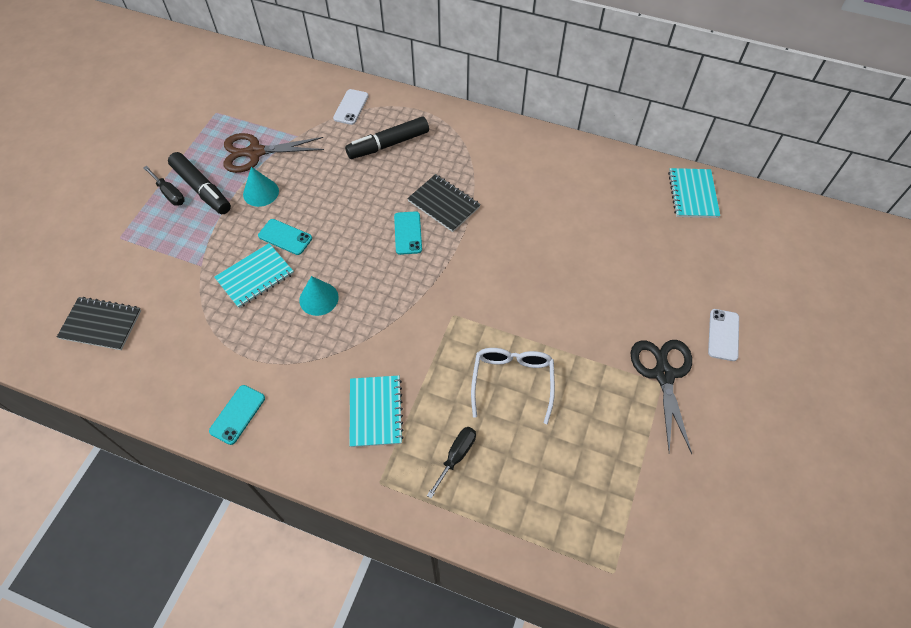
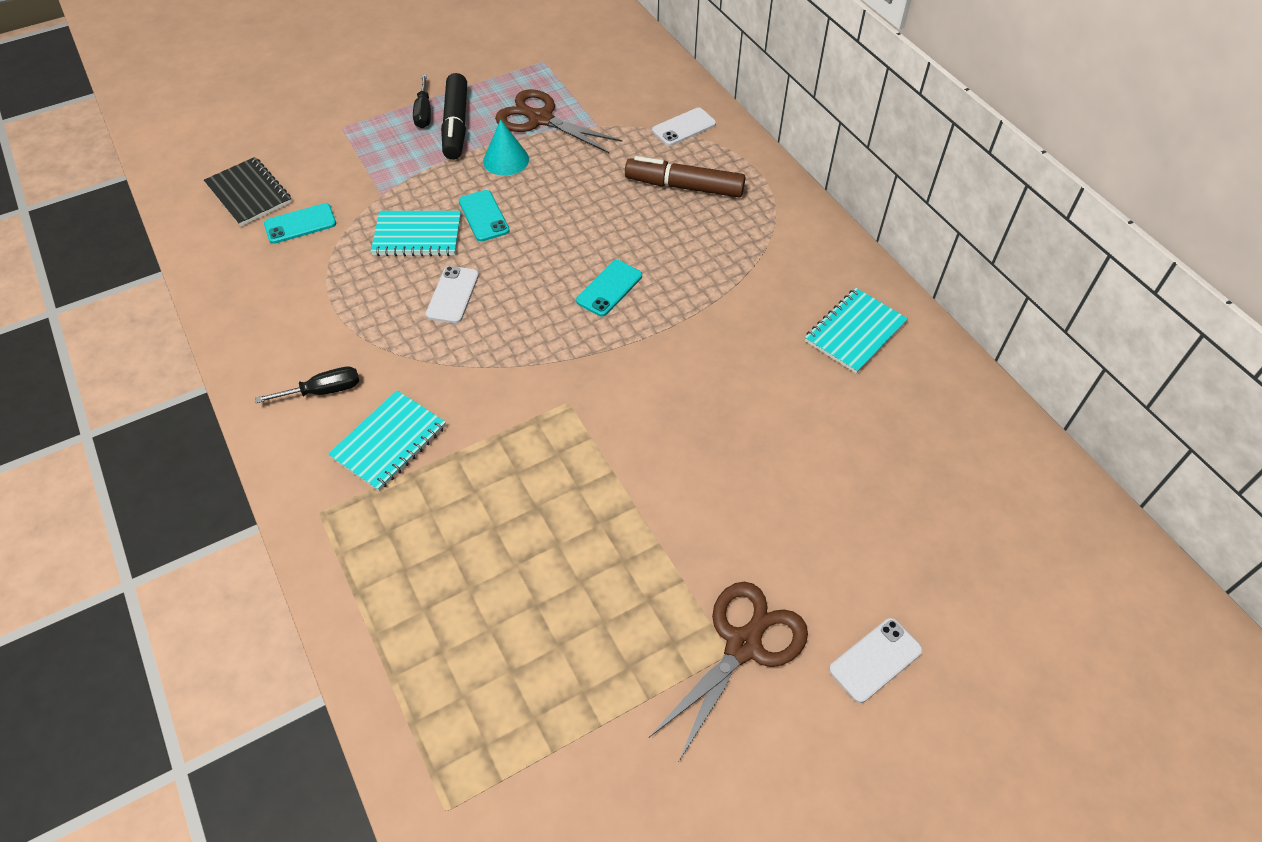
camera: 40 degrees right, 5 degrees down
(237, 414) = (269, 351): turquoise phone -> turquoise phone (300, 224)
(318, 298) = (453, 295): turquoise cone -> white phone
(388, 144) = (684, 186): black marker -> brown marker
(444, 204) = (680, 283): black notebook -> none
(456, 456) = (418, 547): black screwdriver -> black screwdriver (323, 391)
(512, 381) = (557, 517): white glasses -> none
(663, 374) = (743, 645): black scissors -> brown scissors
(692, 194) = (1015, 466): turquoise notebook -> turquoise notebook (854, 332)

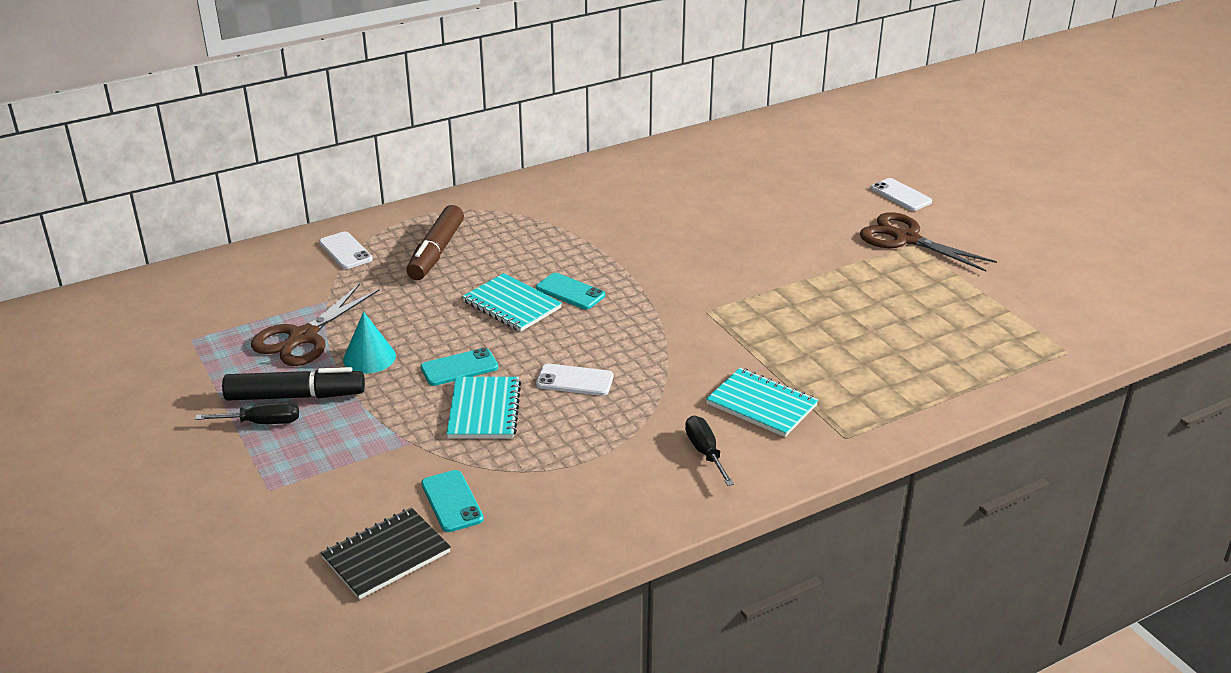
camera: 90 degrees left, 20 degrees down
(854, 332) = (623, 183): turquoise notebook -> turquoise notebook (511, 305)

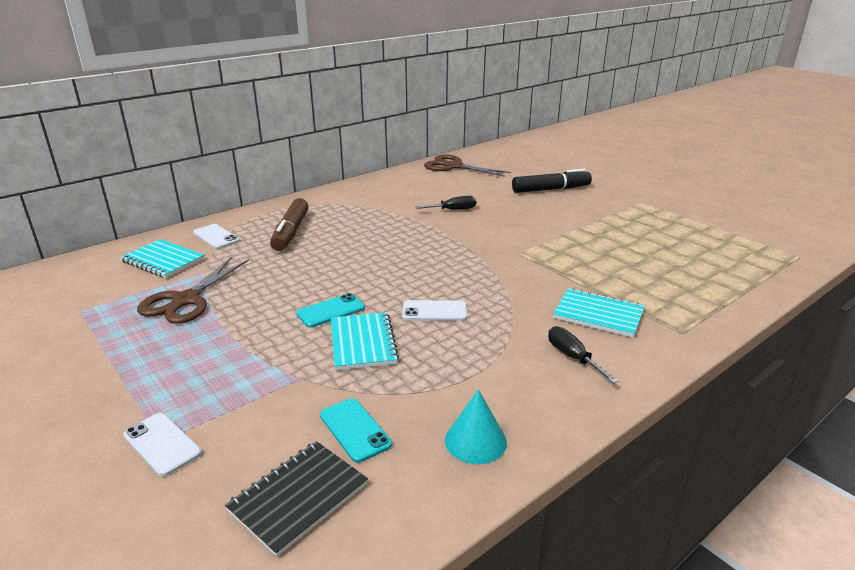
camera: 10 degrees left, 5 degrees down
(262, 423) = (151, 375): black screwdriver -> black screwdriver (453, 210)
(295, 396) = (182, 349): black marker -> black marker (551, 189)
(369, 357) = (248, 310): turquoise cone -> turquoise cone (475, 441)
(511, 305) = (362, 262): turquoise notebook -> turquoise notebook (163, 261)
(570, 292) = (406, 249): turquoise phone -> none
(901, 195) = (614, 176): white phone -> white phone (162, 444)
(906, 239) = (634, 199): brown scissors -> brown scissors (453, 166)

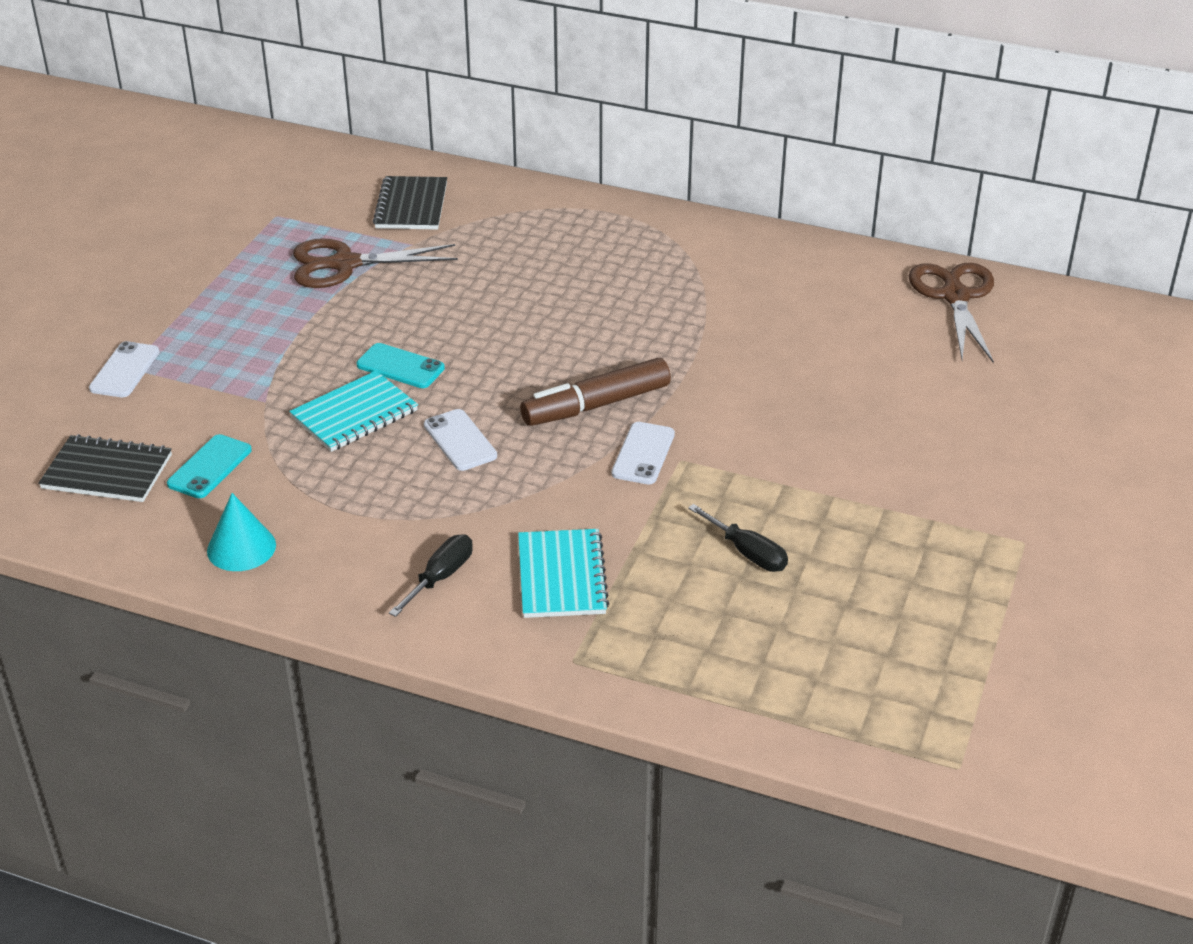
camera: 60 degrees right, 10 degrees up
(163, 261) = (411, 206): turquoise notebook -> black notebook
(216, 237) = (498, 209): white phone -> white phone (643, 454)
(290, 232) = (562, 254): brown marker -> brown marker (596, 405)
(453, 210) = (771, 356): black screwdriver -> black screwdriver (747, 553)
(551, 189) = (967, 427): black marker -> none

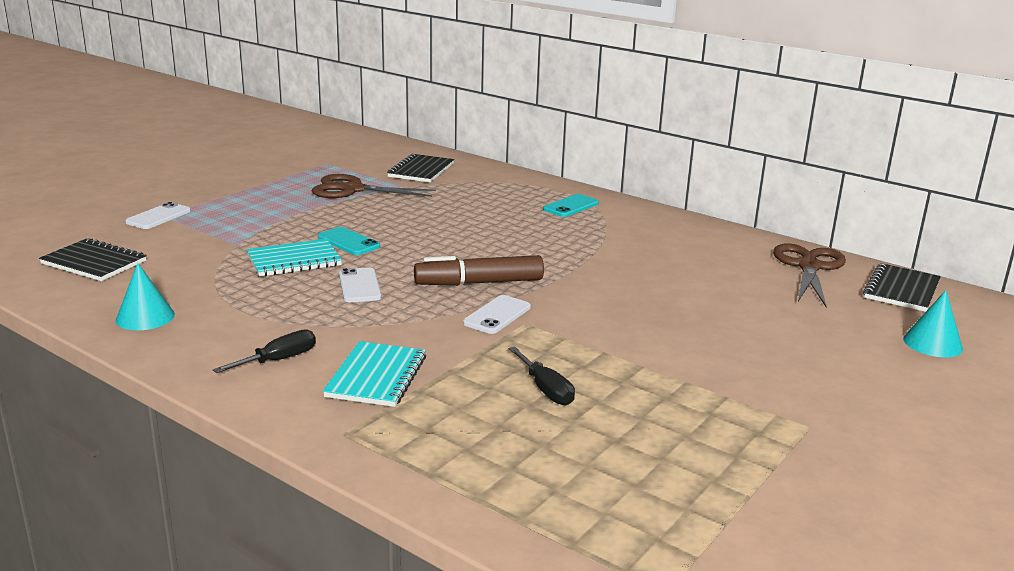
camera: 15 degrees right, 15 degrees down
(209, 467) = (166, 271): turquoise phone -> turquoise phone (571, 206)
(1064, 315) = (901, 290): none -> black notebook
(1114, 394) = (932, 343): none -> turquoise cone

